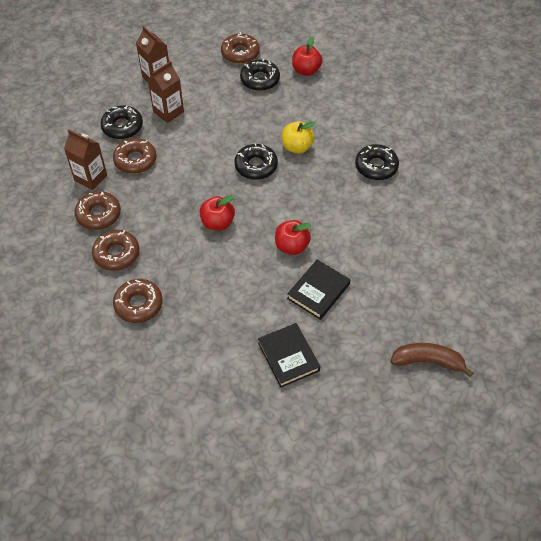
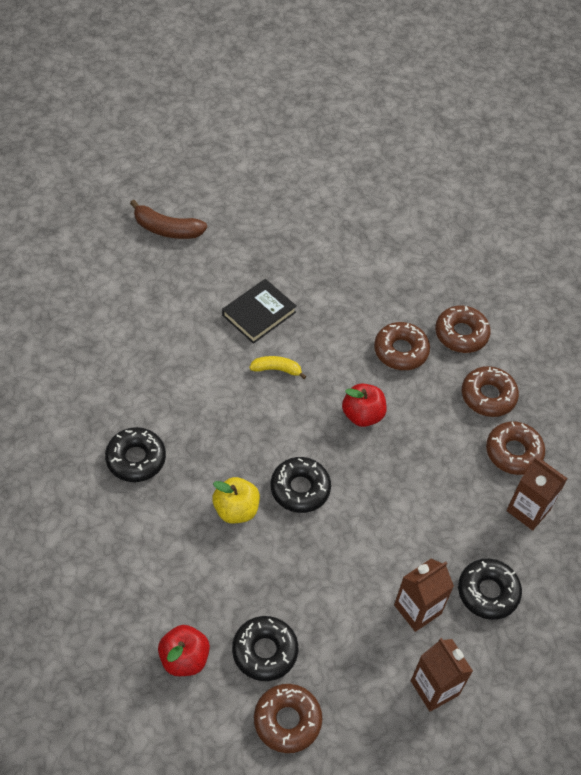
camera: 175 degrees left, 0 degrees up
(135, 160) = (467, 528): brown donut -> brown donut (400, 351)
(288, 357) = (307, 257): black book -> none
(291, 246) = (277, 369): red apple -> yellow banana

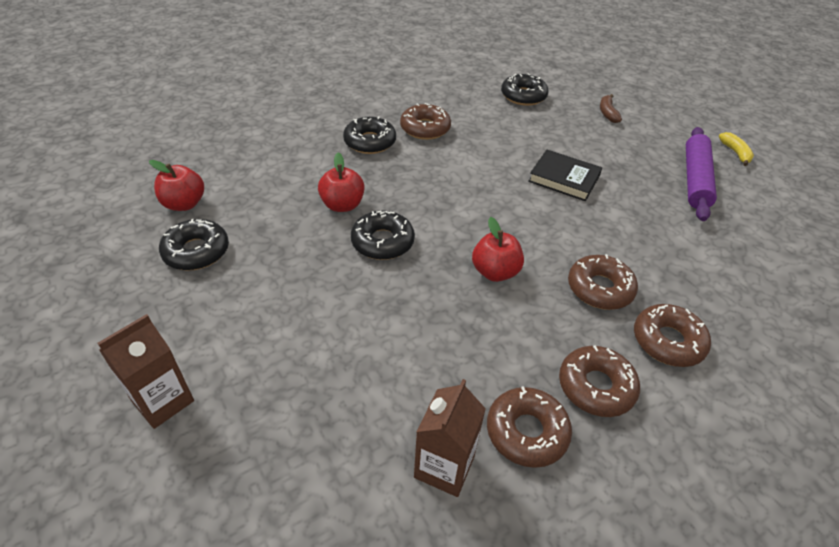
camera: 75 degrees right, 10 degrees down
(167, 229) = (607, 113): brown banana -> brown banana, size x0.64
(236, 510) = (342, 205): yellow apple -> red apple
(277, 369) = (510, 201): yellow banana -> yellow banana (735, 153)
(287, 721) = (122, 281): brown donut -> brown donut (425, 128)
(294, 218) = (695, 179): none -> purple rolling pin
(417, 609) = (264, 365): brown carton -> none
(488, 592) = (303, 437): black donut -> black donut (523, 96)

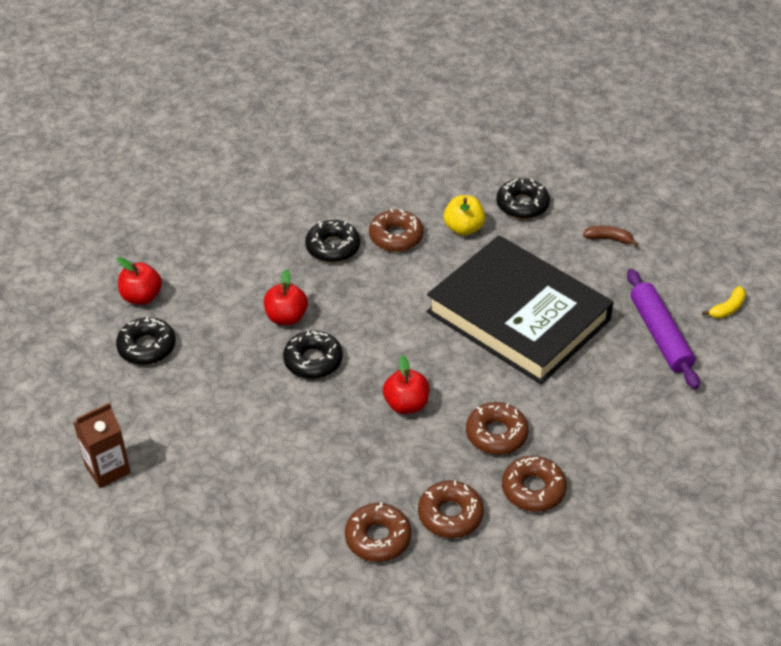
camera: 15 degrees right, 0 degrees up
(444, 466) = (305, 550): brown carton -> none
(482, 117) = (463, 228): none -> yellow apple
(564, 179) = (518, 316): black book -> black book, size x2.35
(607, 113) = (609, 239): brown banana -> brown banana turned 90 degrees clockwise
(695, 179) = (660, 335): purple rolling pin -> purple rolling pin turned 45 degrees counterclockwise
(735, 153) = (727, 308): yellow banana -> yellow banana turned 45 degrees clockwise

